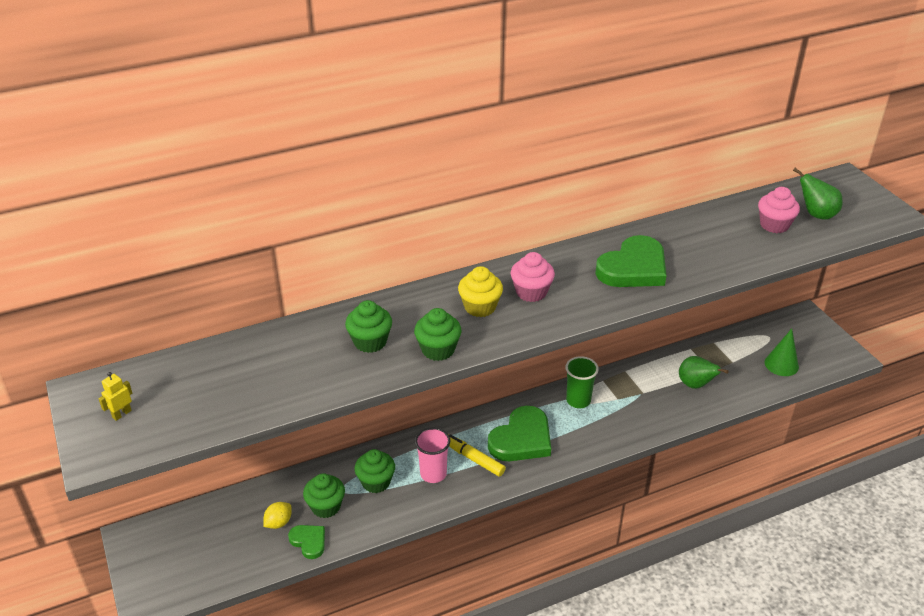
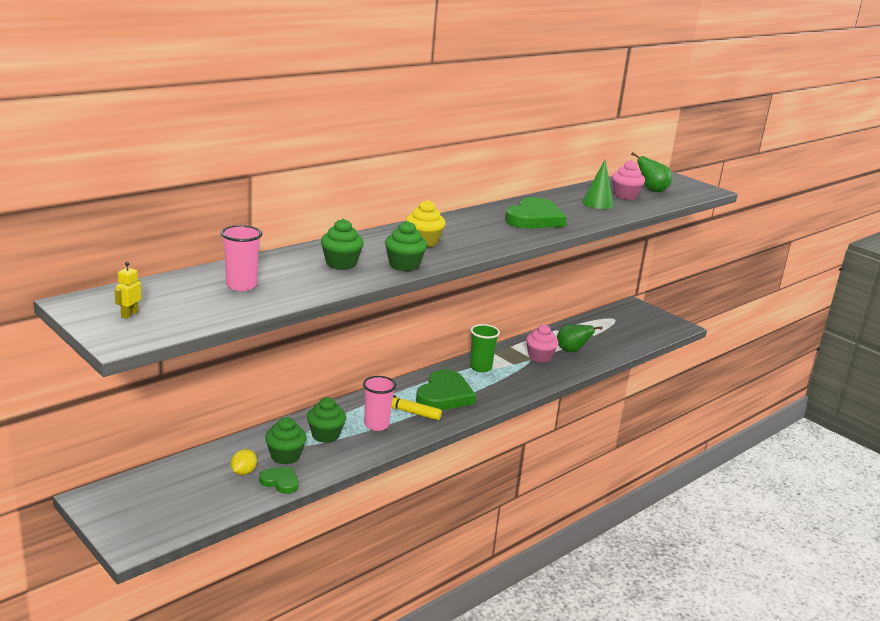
camera: 20 degrees left, 15 degrees down
(250, 373) = (241, 285): none -> pink cup
(531, 292) = (461, 233): pink cupcake -> pink cupcake (539, 357)
(781, 364) = (632, 334): green cone -> green cone (597, 203)

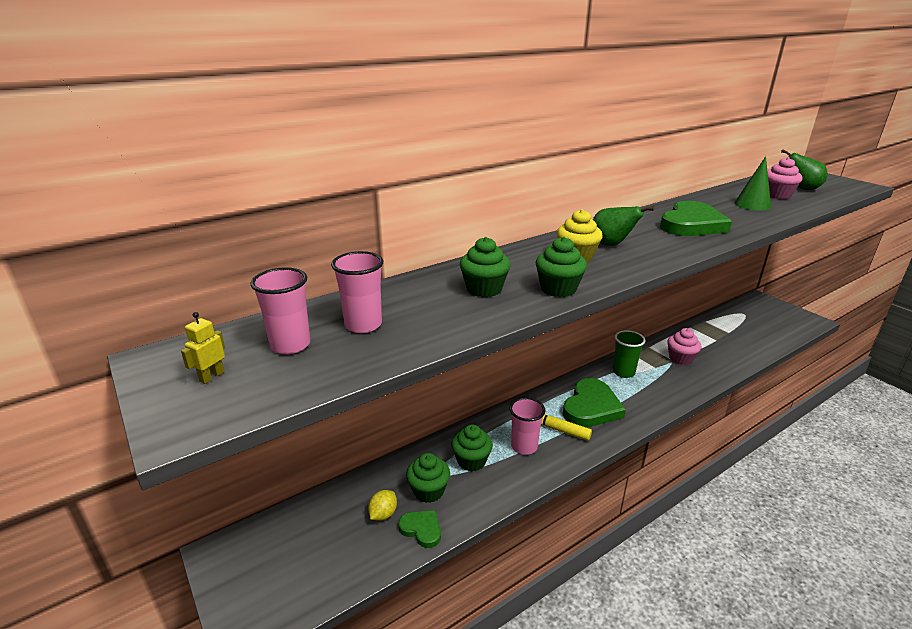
camera: 10 degrees right, 5 degrees up
(185, 297) = (290, 345): none -> pink cup
(572, 351) = (711, 351): green pear -> green pear (611, 244)

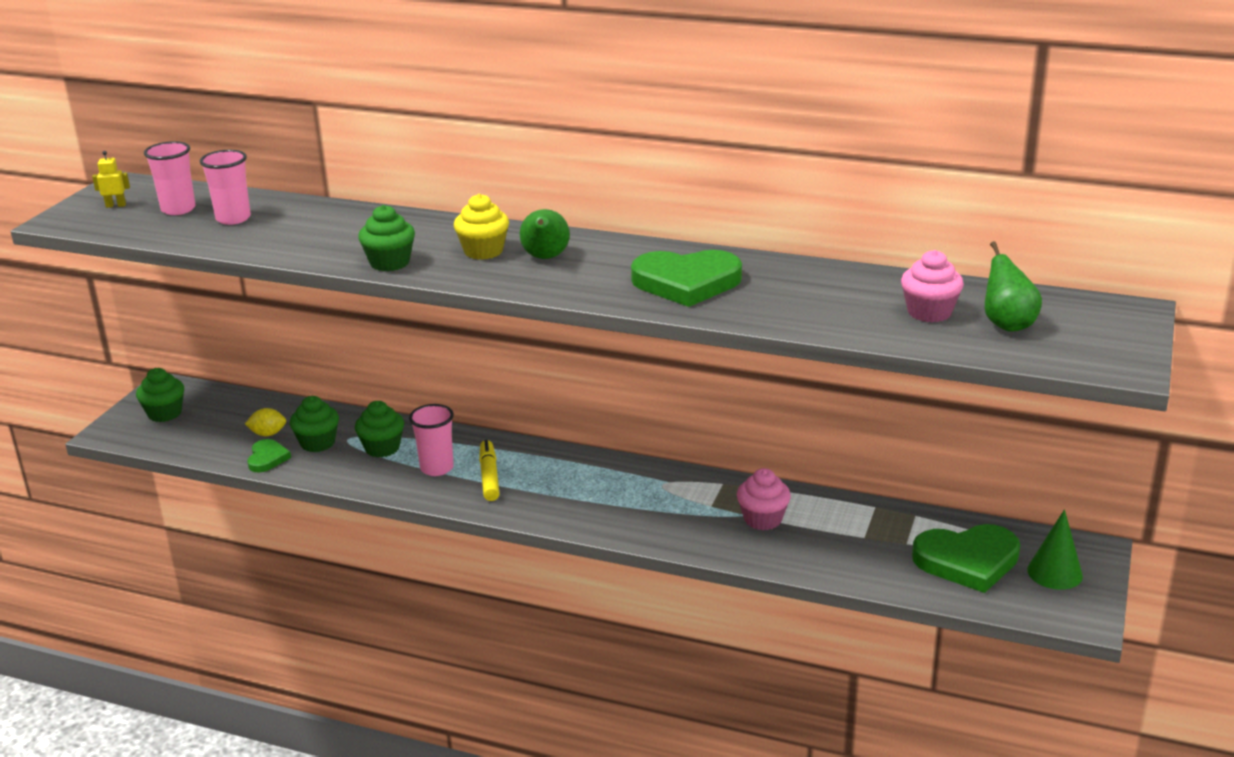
camera: 55 degrees right, 0 degrees up
(484, 289) = (351, 236): green cupcake -> green cupcake (165, 413)
(591, 407) = (558, 486): green heart -> green heart (967, 561)
(623, 372) = (667, 486): green cup -> none
(752, 204) = (844, 303): green cone -> green cone (1054, 572)

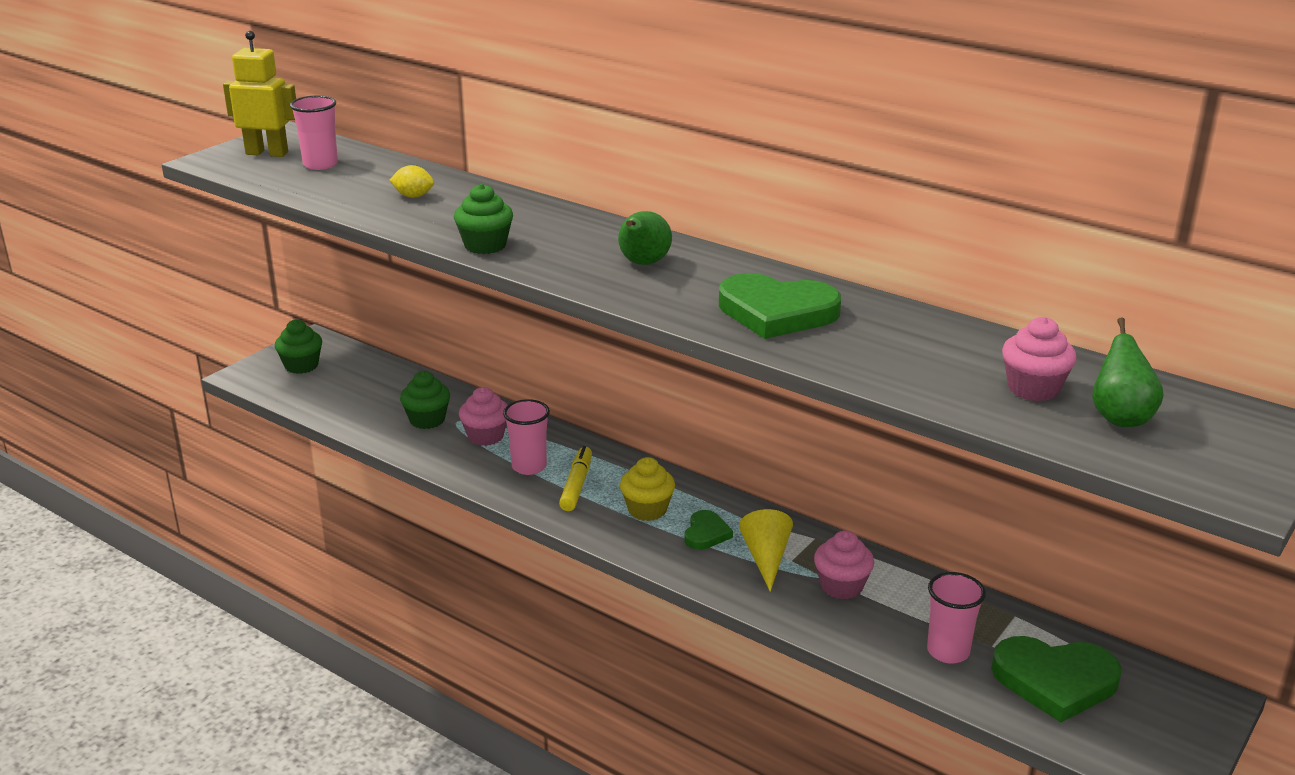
camera: 15 degrees right, 0 degrees up
(116, 205) = (267, 153): yellow robot -> yellow robot, size x2.13
(233, 218) = (365, 180): pink cup -> pink cup (948, 651)
(267, 458) = (373, 427): green heart -> green heart (706, 533)
(268, 434) = (385, 402): yellow lemon -> yellow lemon (413, 196)
(382, 448) = (485, 436): green cupcake -> pink cupcake
(483, 251) = (584, 247): yellow cupcake -> yellow cupcake (647, 510)
(688, 508) = (766, 558): none -> yellow cone
(1054, 572) = (1154, 716): green cone -> none

